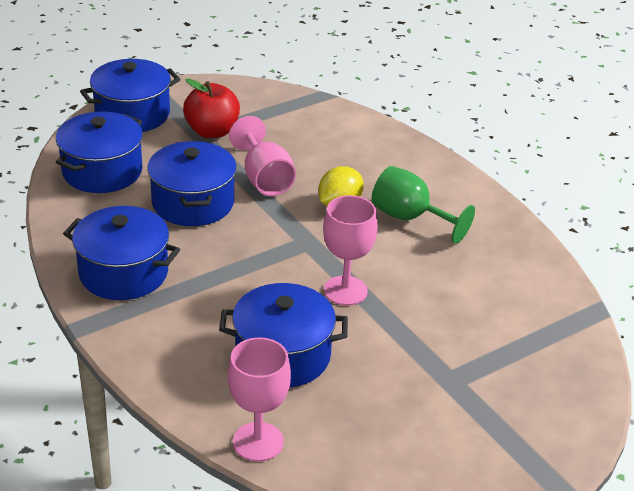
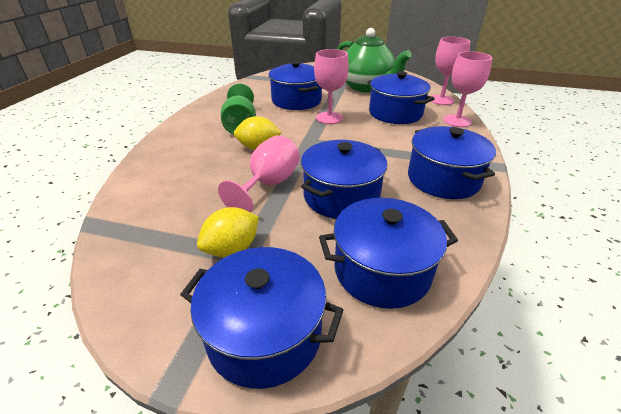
camera: 130 degrees left, 0 degrees up
(187, 392) = (457, 121): none -> pink goblet
(212, 131) = (232, 249): red apple -> yellow lemon
(406, 401) = (366, 87): none -> green teapot
(436, 297) = (296, 100): none -> blue pot

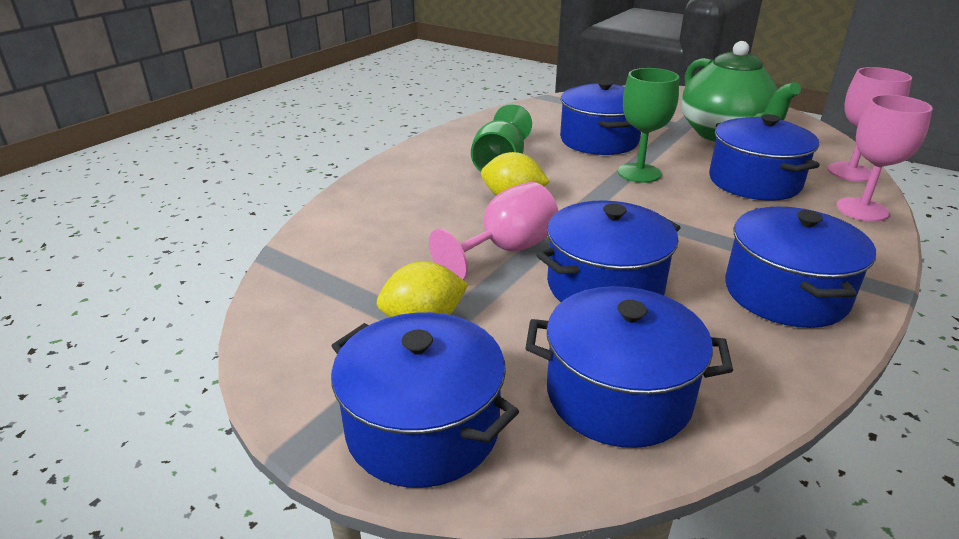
camera: 20 degrees right, 5 degrees down
(329, 118) = (639, 173): pink goblet -> green goblet

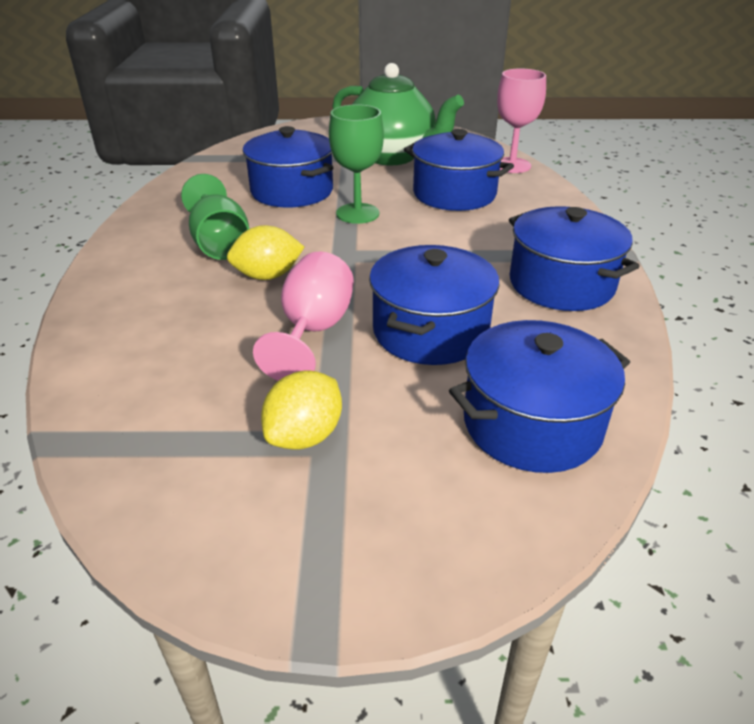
camera: 35 degrees left, 5 degrees up
(423, 428) = (411, 541): blue pot -> none
(862, 209) = (546, 195): pink goblet -> none

